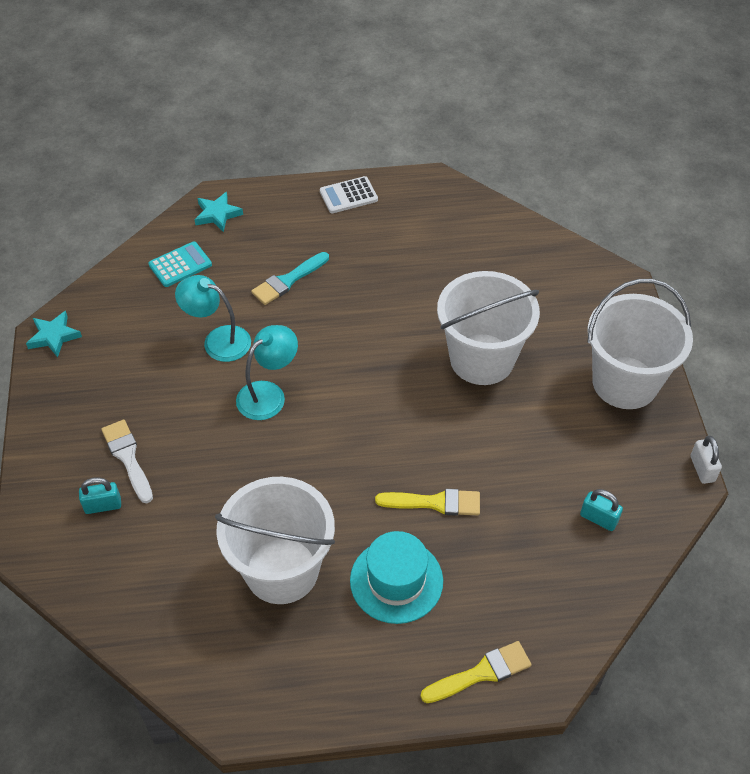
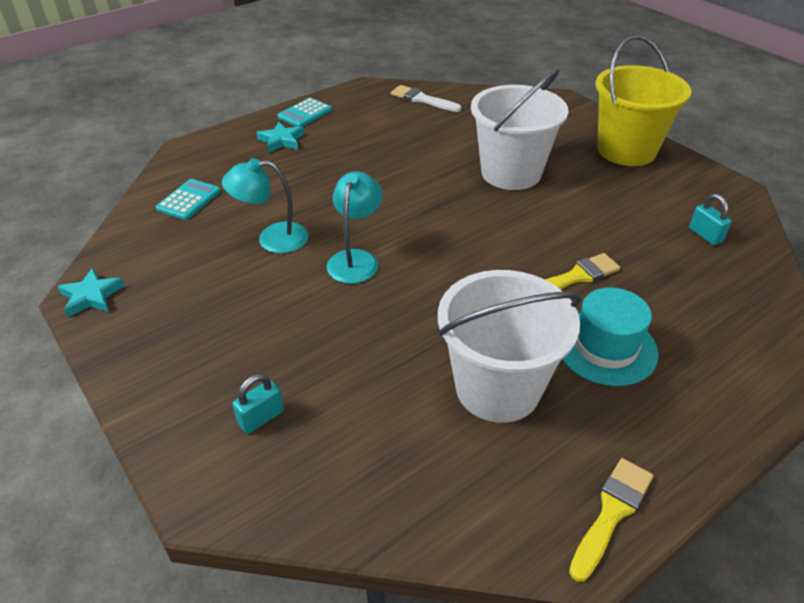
camera: 30 degrees left, 10 degrees down
(128, 458) = (255, 364): white brush -> white brush (422, 99)
(217, 214) = (197, 157): turquoise star -> turquoise star (281, 140)
(288, 280) = (301, 178): turquoise brush -> none
(348, 196) = (305, 113): white calculator -> turquoise calculator
(481, 673) = (749, 383): yellow brush -> yellow brush (611, 513)
(598, 518) = (705, 235): turquoise padlock -> turquoise padlock turned 60 degrees clockwise
(625, 382) = (626, 150): white bucket -> yellow bucket
(702, 469) = (734, 178): white padlock -> none

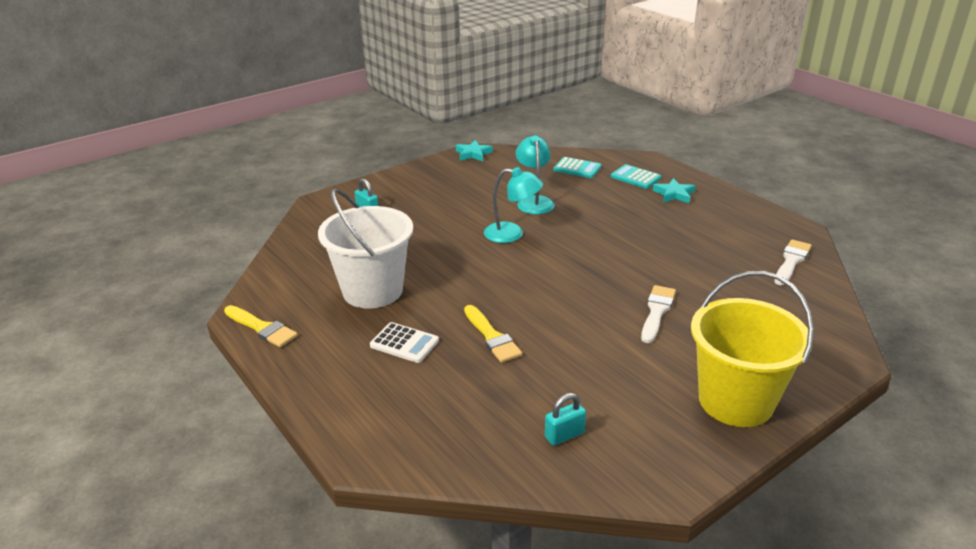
camera: 90 degrees right, 10 degrees down
(305, 113) = (727, 201): turquoise calculator -> turquoise calculator (635, 177)
(511, 173) = (656, 311): white bucket -> white brush
(605, 347) = (404, 343): turquoise hat -> white calculator

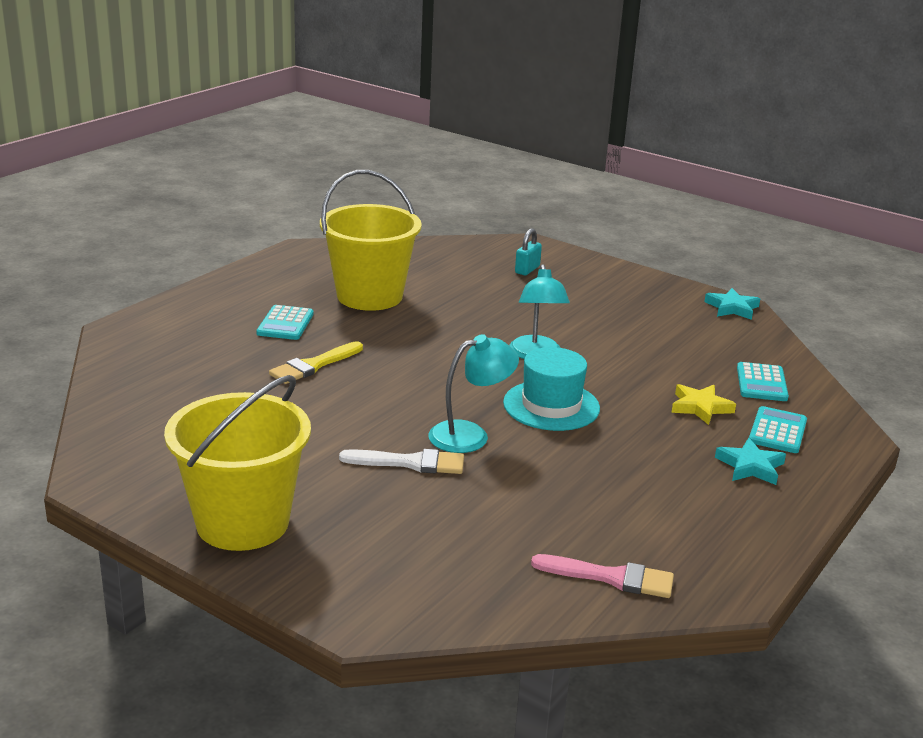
camera: 70 degrees right, 5 degrees down
(262, 328) = (285, 260): yellow brush -> none
(372, 291) = (369, 296): white bucket -> yellow bucket
(404, 343) = (285, 324): white calculator -> turquoise calculator
(534, 201) = (632, 361): turquoise lamp -> turquoise lamp (470, 435)
(564, 435) = (162, 419): turquoise padlock -> none
(588, 242) = (551, 406): none -> turquoise hat
(602, 193) = (700, 407): none -> yellow star
(791, 261) = (610, 577): white brush -> pink brush

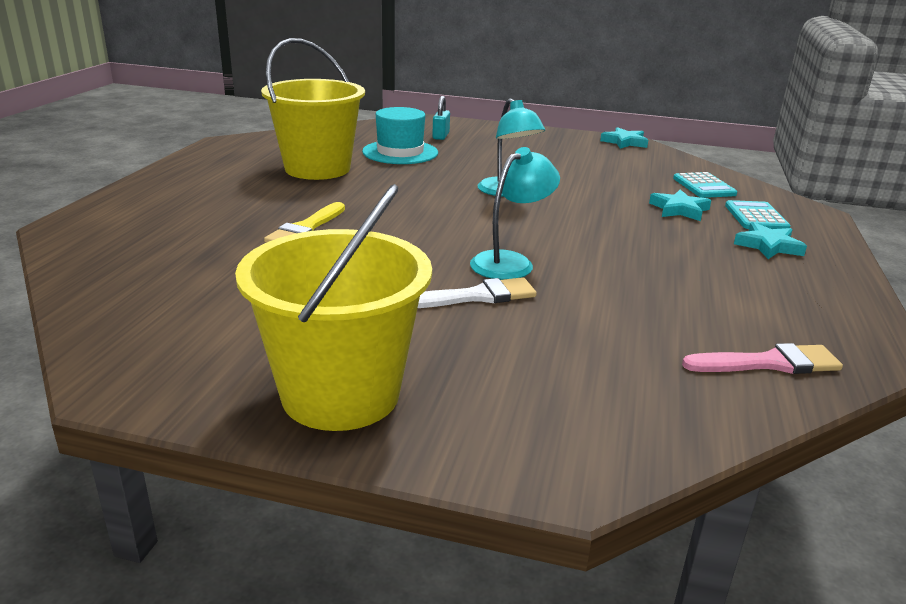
camera: 20 degrees left, 0 degrees up
(285, 324) = (250, 199): turquoise calculator -> none
(551, 406) = (559, 227): turquoise hat -> turquoise hat (400, 152)
(700, 407) = (679, 210): yellow star -> turquoise star

